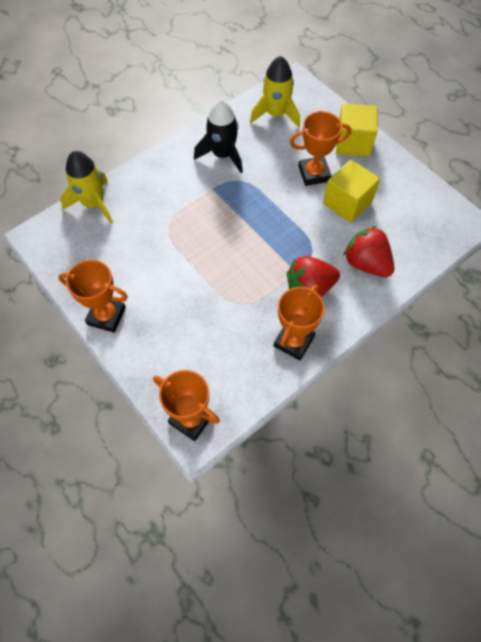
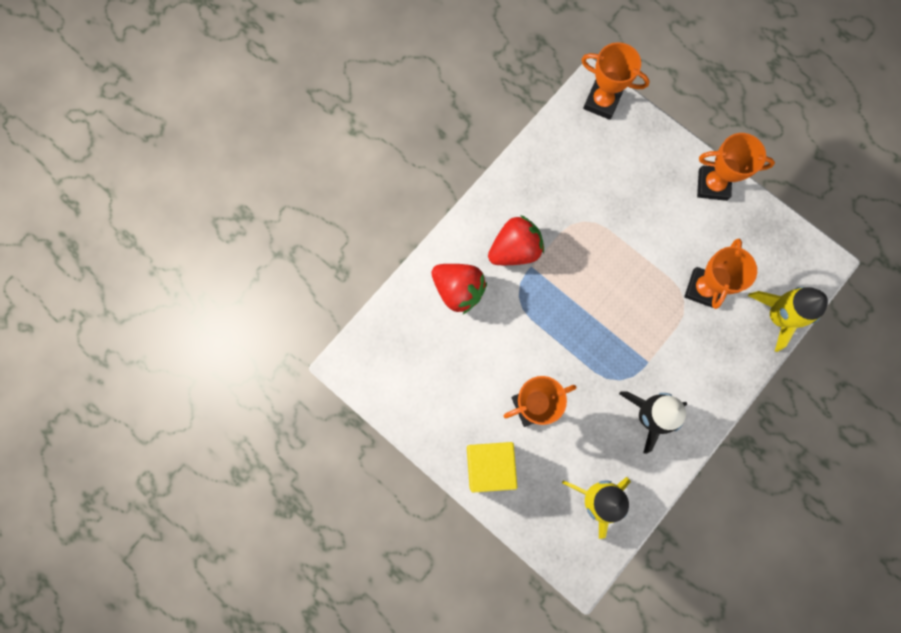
camera: 170 degrees right, 15 degrees up
(293, 341) = (522, 189): orange trophy -> orange trophy (703, 288)
(347, 203) = (487, 369): yellow cube -> none

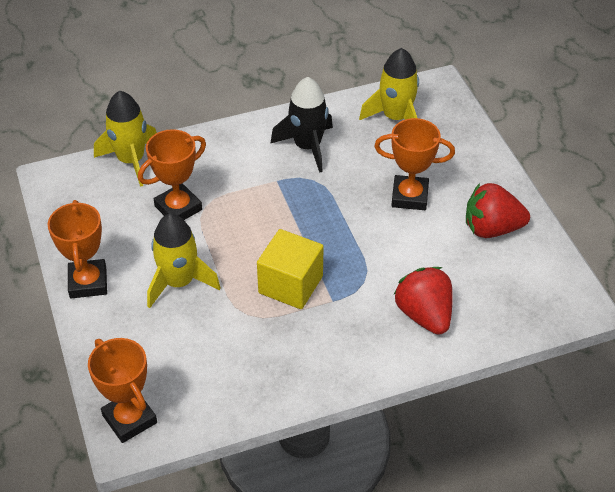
camera: 150 degrees left, 30 degrees down
(489, 466) = (478, 174): yellow cube -> yellow cube (290, 284)
(515, 250) = (339, 322): red strawberry -> red strawberry (491, 228)
(650, 221) = (179, 282): none -> yellow rocket
(712, 185) = (88, 282): orange trophy -> orange trophy turned 45 degrees clockwise

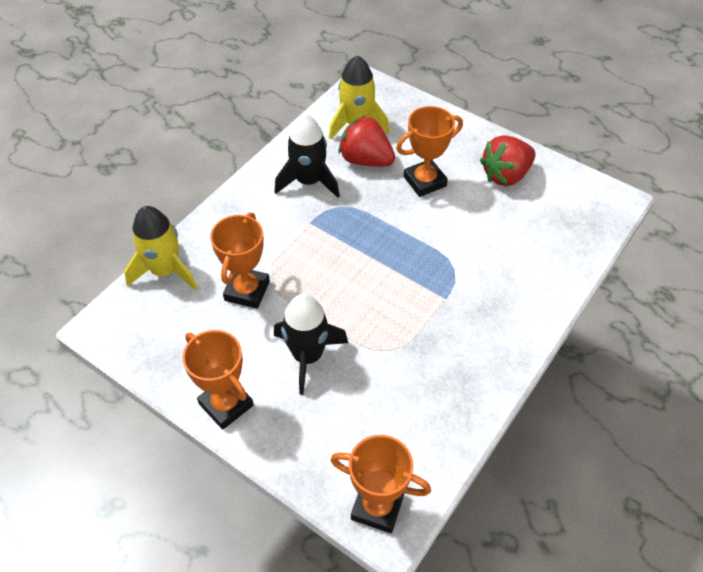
camera: 35 degrees left, 5 degrees up
(179, 282) = (308, 356): yellow rocket -> black rocket
(290, 284) = (401, 304): yellow cube -> none
(424, 315) = (522, 270): red strawberry -> red strawberry (365, 160)

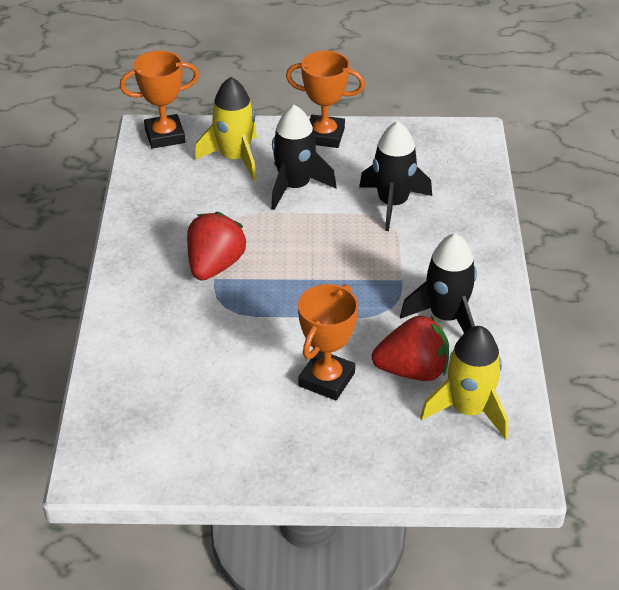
camera: 145 degrees right, 10 degrees down
(165, 271) = (476, 185): yellow rocket -> yellow rocket (234, 158)
(247, 291) = (393, 203): orange trophy -> black rocket
(505, 175) = (241, 435): red strawberry -> red strawberry (215, 265)

